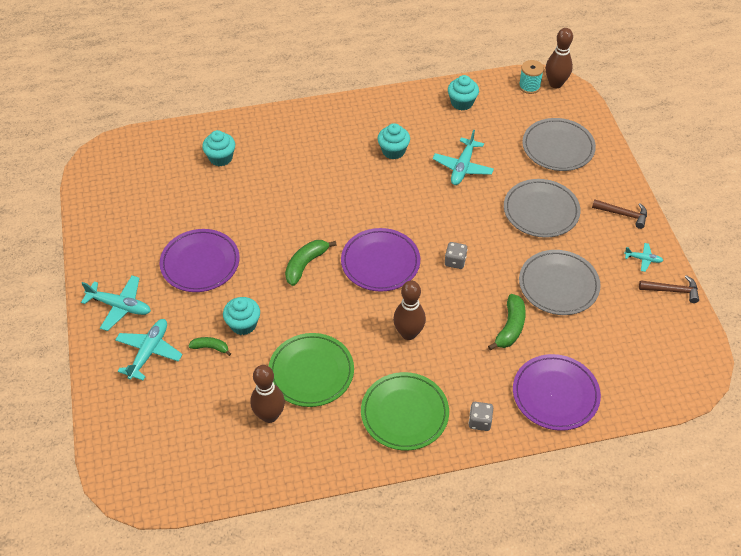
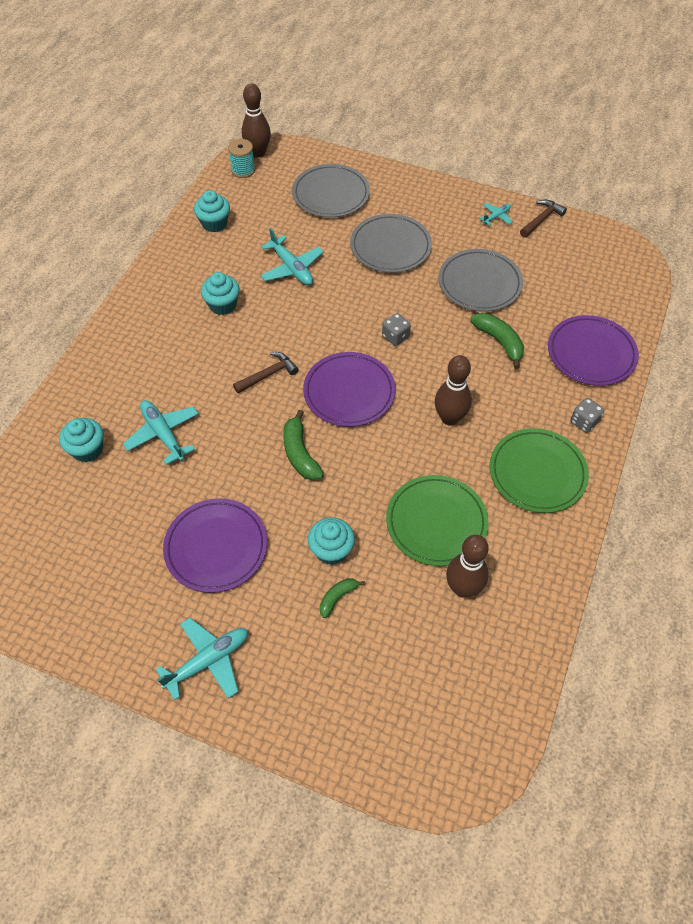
camera: 55 degrees left, 5 degrees up
(149, 352) = (296, 662): turquoise plane -> turquoise plane (163, 434)
(623, 214) = (440, 200): brown hammer -> brown hammer (268, 375)

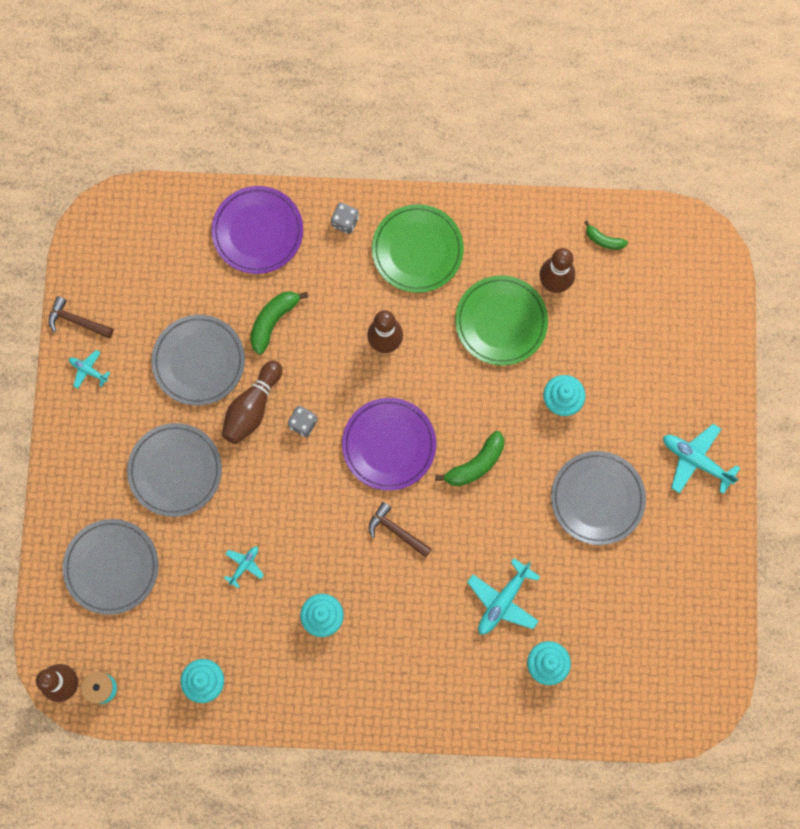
camera: 110 degrees left, 20 degrees up
(216, 547) = (597, 498): purple plate -> grey plate
(292, 268) = (244, 565): turquoise plane -> turquoise plane, size x0.55
(337, 597) = (602, 379): green banana -> green banana (604, 240)
(424, 307) = (252, 408): none -> brown bowling pin

